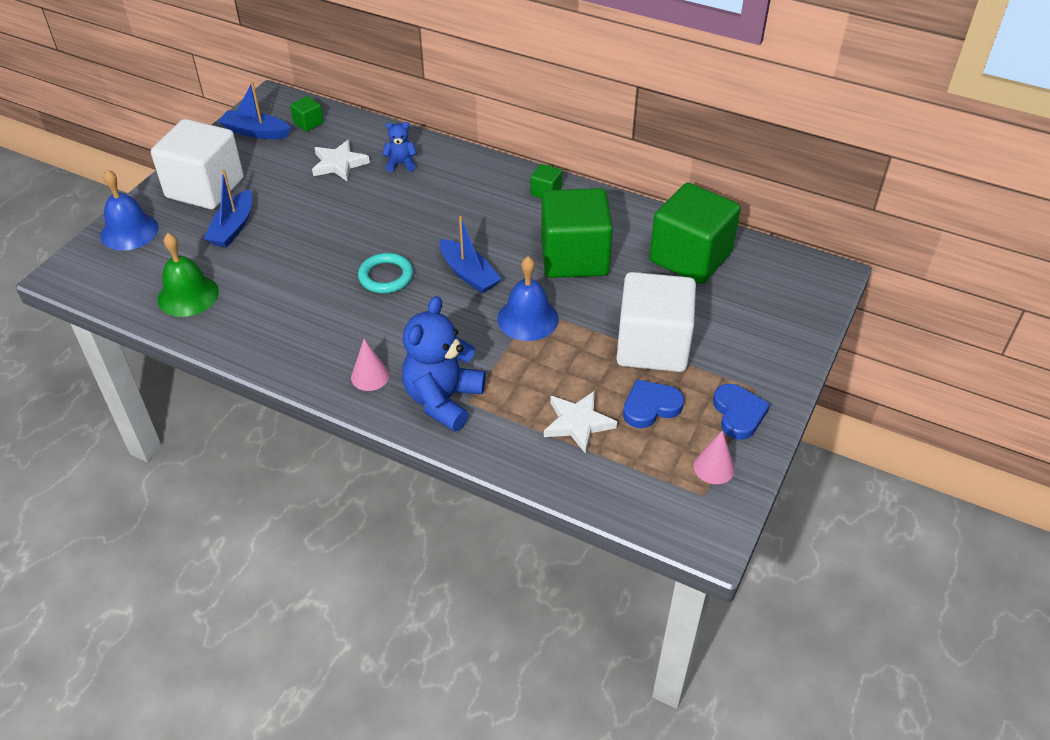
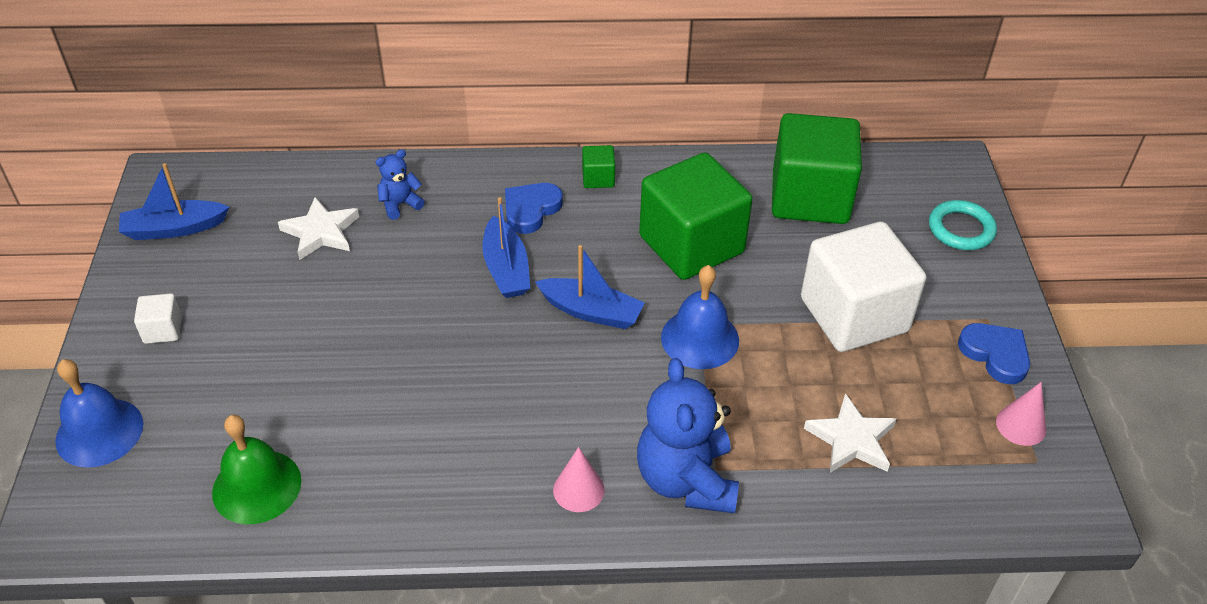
camera: 30 degrees left, 0 degrees up
(205, 188) = (163, 330): white cube -> white cube, size x0.41
(233, 228) = (246, 369): blue boat -> blue boat (506, 269)
(308, 123) = (237, 192): green cube -> none
(386, 276) = (496, 354): turquoise ring -> turquoise ring (961, 229)
(650, 406) = (907, 385): blue heart -> blue heart (531, 210)

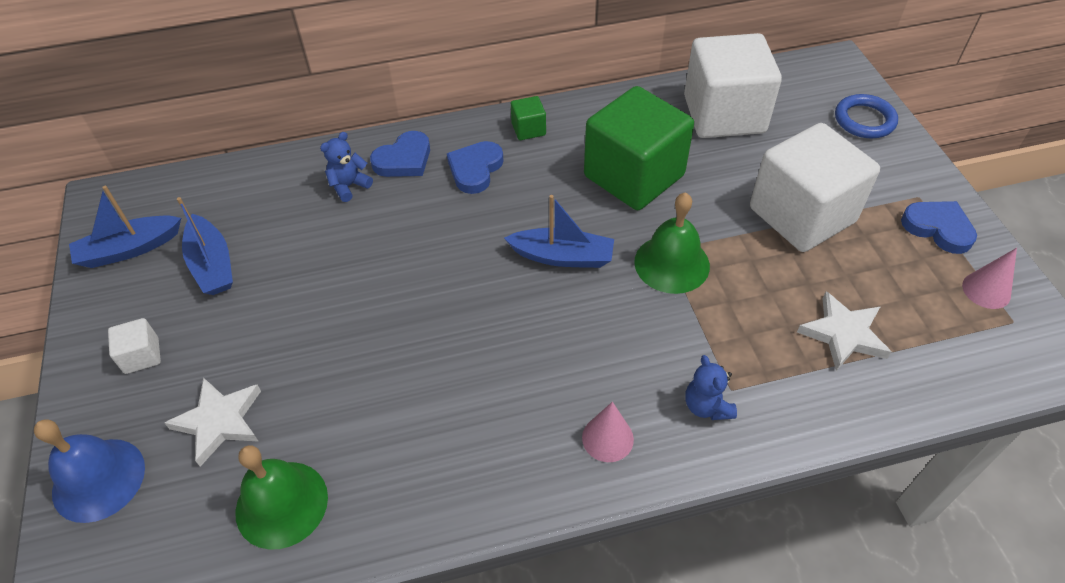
camera: 10 degrees left, 5 degrees up
(321, 232) = (279, 226): white star -> white star (219, 421)
(462, 187) = (404, 159): none -> blue heart
(506, 269) = (469, 230): blue boat -> blue boat (212, 265)
(686, 480) = (707, 406): blue teddy bear -> blue teddy bear, size x0.49
(700, 338) = (672, 263): blue bell -> green bell
(810, 197) = (724, 114): green cube -> white cube
(961, 229) = (864, 120): turquoise ring -> blue ring

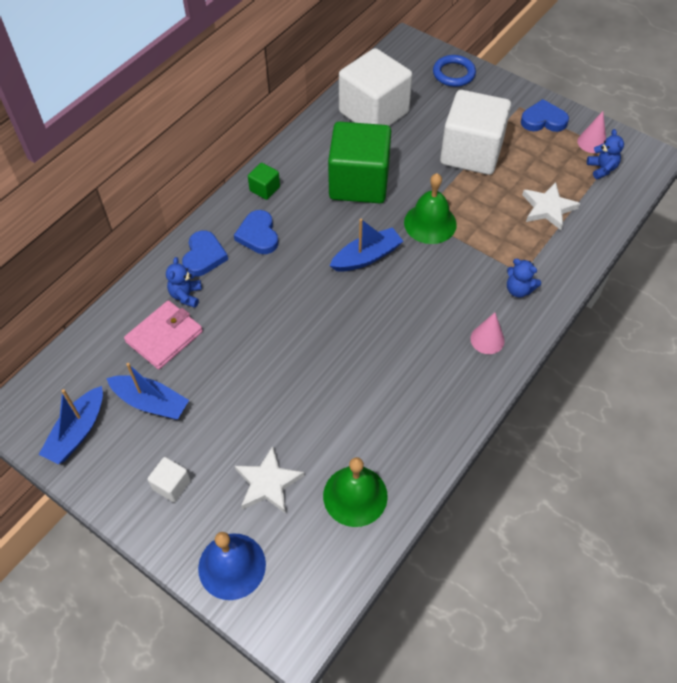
camera: 40 degrees left, 5 degrees up
(289, 212) = (164, 337): none -> pink wallet
(971, 330) = (602, 169): none -> blue teddy bear

